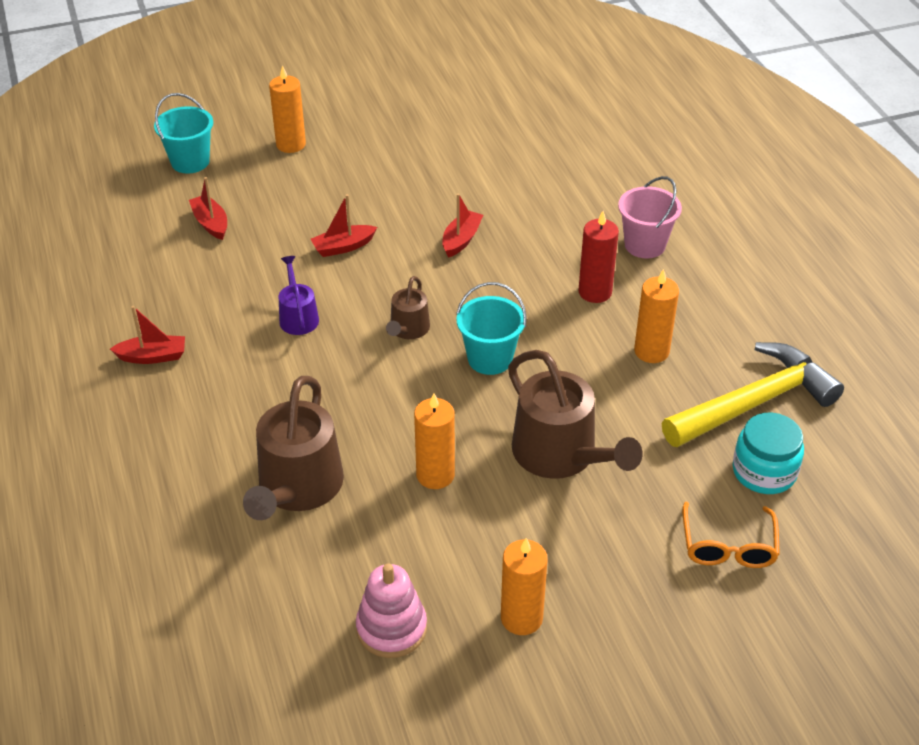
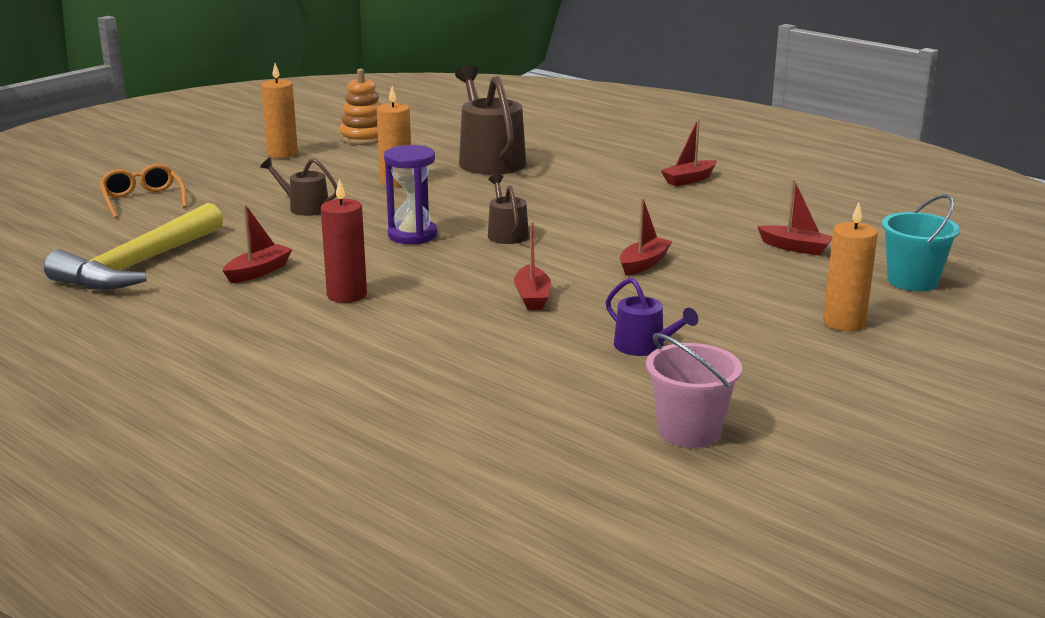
camera: 150 degrees right, 20 degrees down
(298, 317) = (612, 219): purple watering can -> purple watering can (644, 347)
(391, 628) = (364, 138): pink stacking toy -> orange stacking toy
(490, 359) = (412, 235): turquoise bucket -> purple hourglass
(561, 454) = (304, 207): brown watering can -> brown watering can, size x0.53
(645, 245) = (315, 344): pink bucket -> pink bucket (689, 431)
(651, 351) = (258, 272): orange candle -> red boat
(764, 472) = (120, 234): turquoise jar -> none

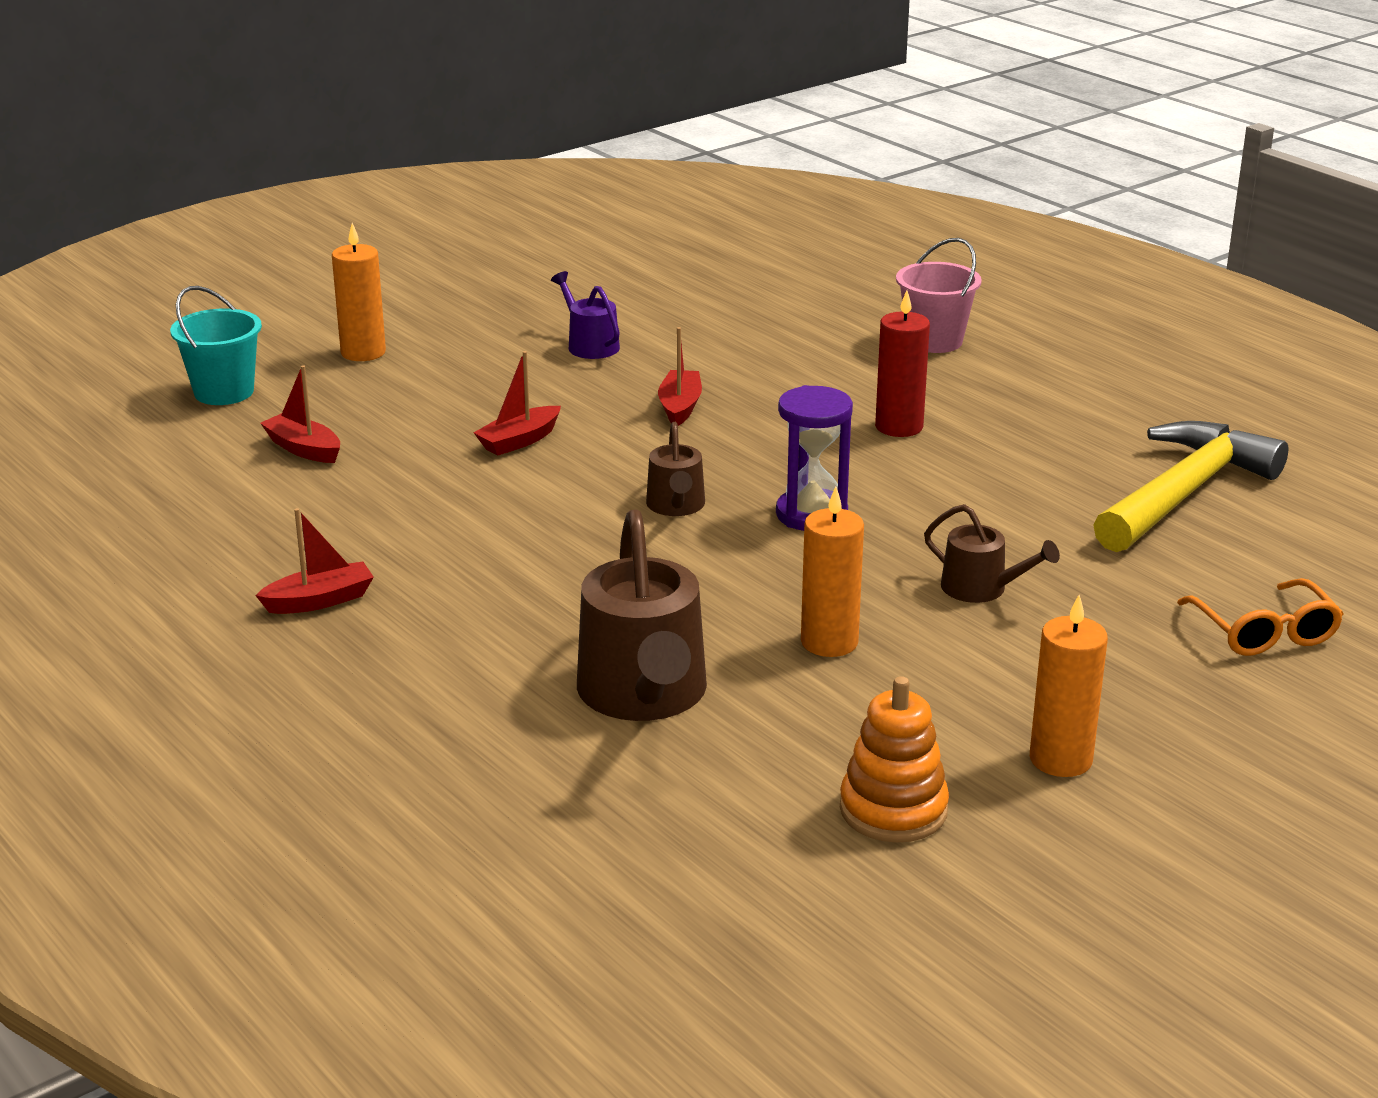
camera: 170 degrees left, 5 degrees up
(258, 272) = (1017, 469): red boat -> none
(689, 431) = (600, 278): pink bucket -> pink bucket (934, 341)

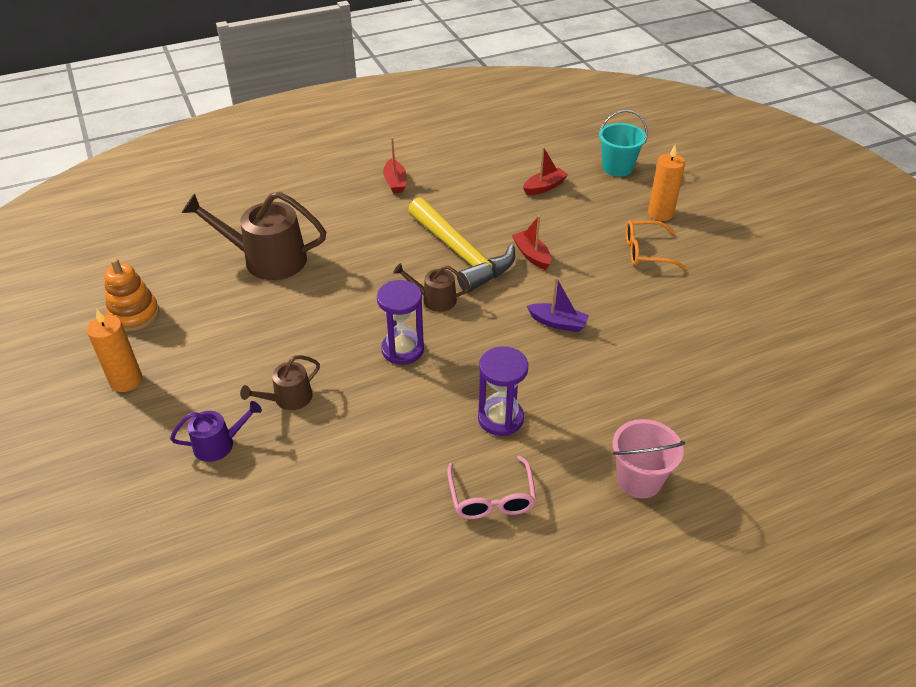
camera: 105 degrees right, 15 degrees up
(589, 345) = (658, 300): purple watering can -> purple watering can (219, 444)
(680, 407) = (558, 323): red boat -> purple boat
(829, 642) = (272, 326): orange candle -> none
(899, 427) = (500, 418): red candle -> purple hourglass
(1033, 418) = (491, 498): none -> pink glasses
(1184, 493) = (349, 547): yellow hammer -> yellow hammer (460, 254)
(1264, 632) = (169, 515): orange glasses -> orange glasses (646, 252)

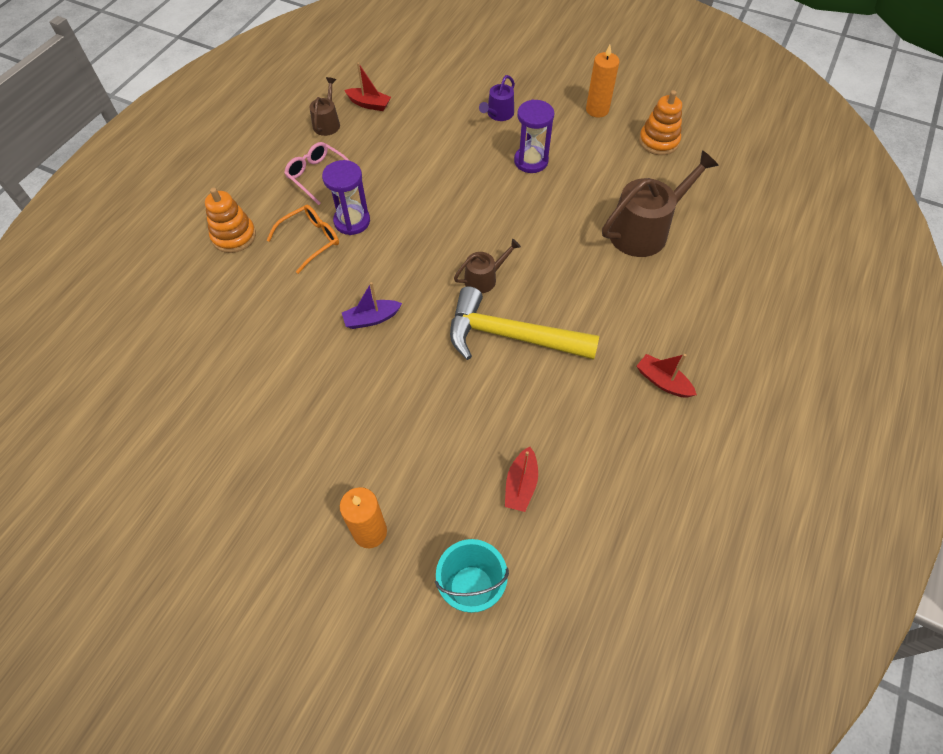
camera: 140 degrees right, 15 degrees up
(288, 398) = (494, 155): brown watering can -> brown watering can (327, 123)
(402, 349) = (462, 226): purple hourglass -> purple hourglass (531, 161)
(531, 255) = (451, 376): red boat -> red boat (369, 104)
(639, 479) = (234, 236): pink bucket -> orange stacking toy
(646, 252) = (350, 456): orange glasses -> orange glasses (310, 240)

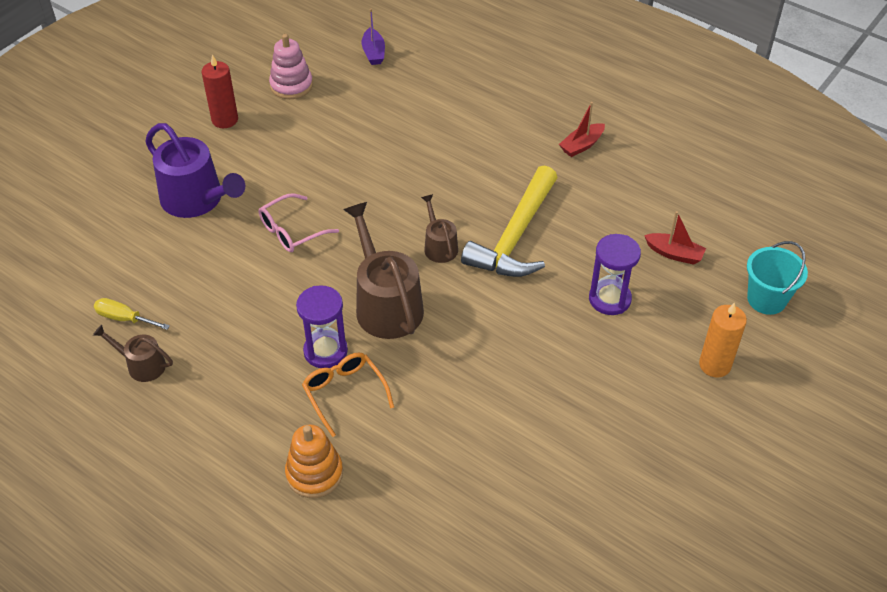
camera: 80 degrees left, 10 degrees down
(318, 176) = (237, 380): pink glasses -> pink glasses (291, 231)
(369, 104) = (124, 318): red boat -> yellow screwdriver
(371, 319) = (472, 344): purple boat -> purple boat (373, 53)
(498, 114) = (197, 200): purple watering can -> purple watering can, size x1.90
(531, 161) = (284, 185): purple hourglass -> purple hourglass (609, 299)
(597, 110) = (225, 120): orange candle -> red candle
(644, 230) = (408, 121): brown watering can -> brown watering can (386, 304)
(658, 141) = (291, 85): orange stacking toy -> pink stacking toy

